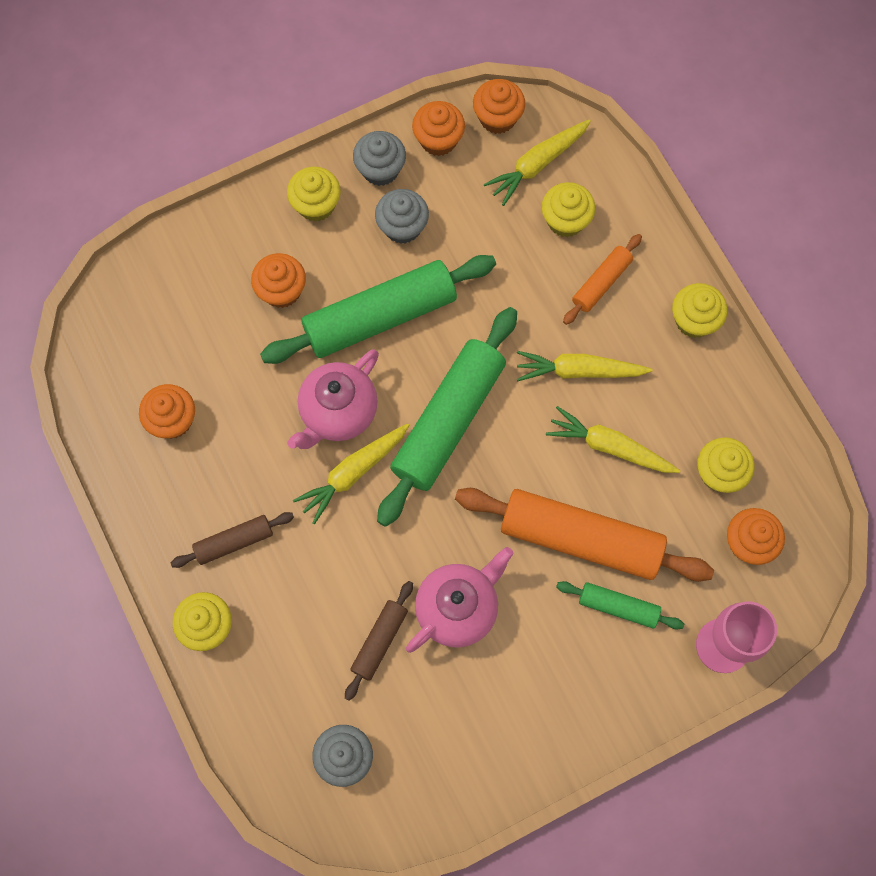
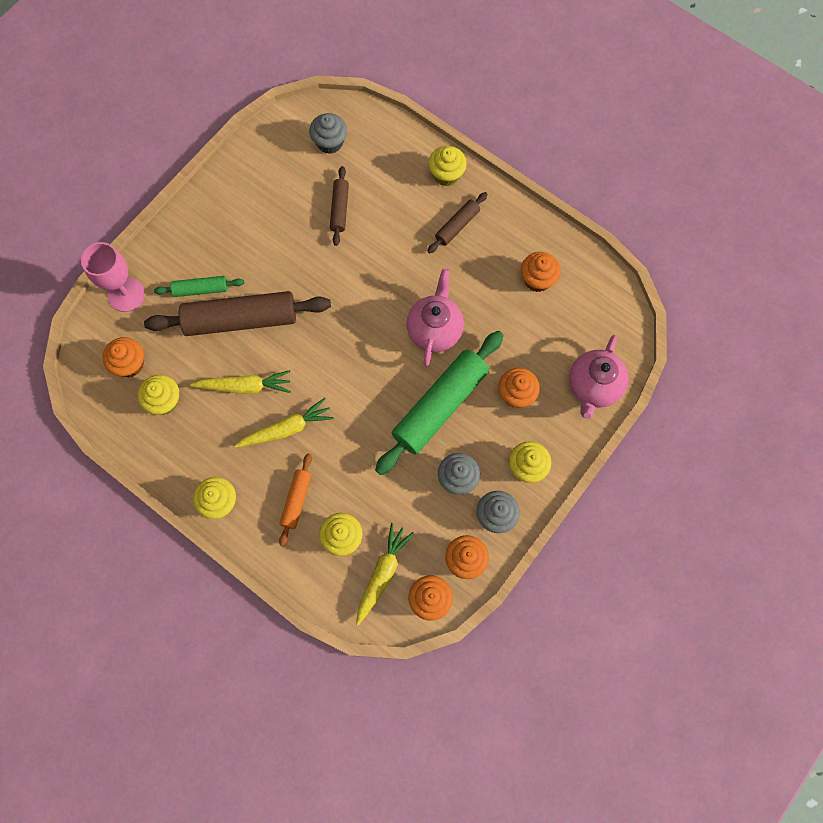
camera: 155 degrees right, 0 degrees up
(353, 473) = (405, 297): yellow carrot -> none
(448, 420) = (360, 356): green rolling pin -> none
(458, 608) = (301, 246): pink teapot -> pink teapot (593, 387)
(580, 539) = (241, 319): orange rolling pin -> brown rolling pin

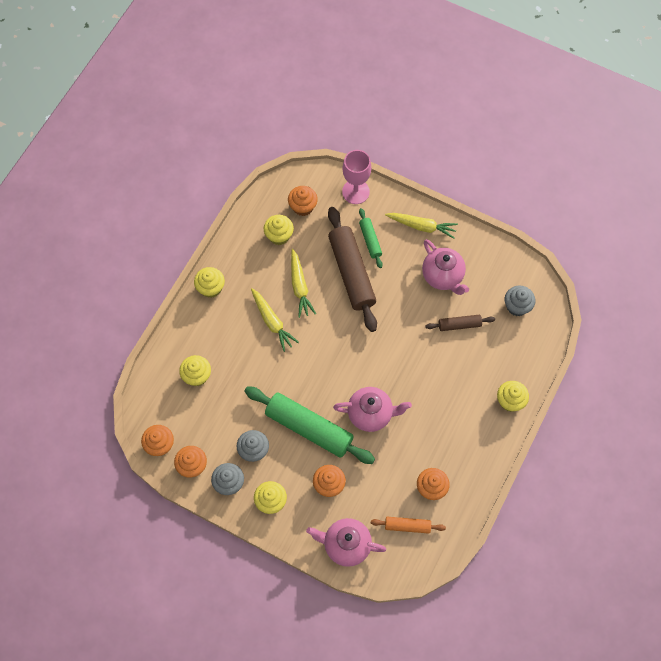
camera: 80 degrees right, 5 degrees down
(271, 215) = (443, 276): none -> pink teapot
(296, 500) = (219, 339): orange rolling pin -> orange rolling pin (407, 526)
(382, 573) = (174, 408): yellow carrot -> yellow carrot (422, 226)
(457, 226) = (465, 417): brown rolling pin -> none

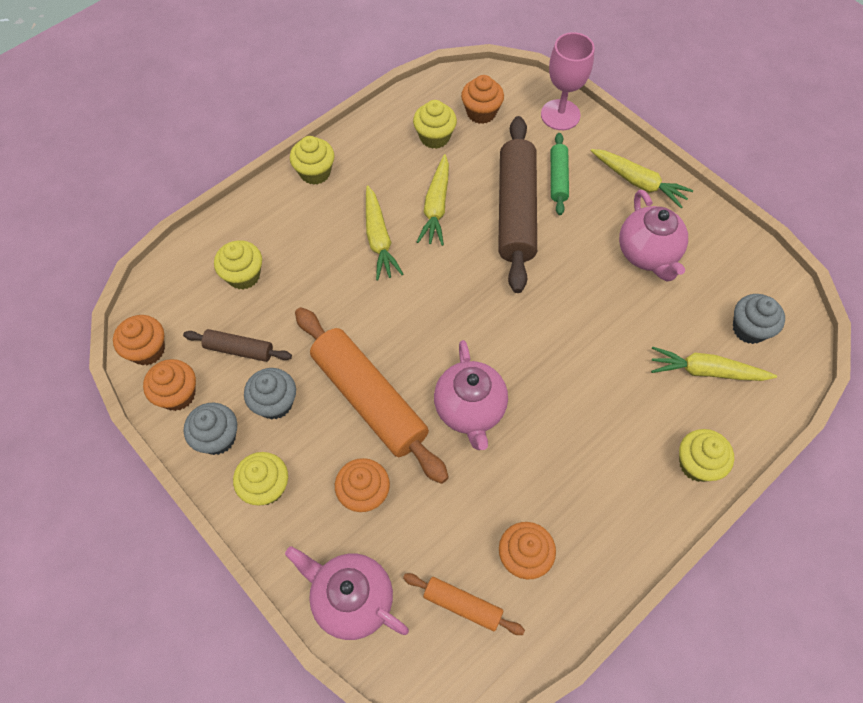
camera: 20 degrees right, 5 degrees down
(309, 428) = (369, 399): green rolling pin -> orange rolling pin
(371, 414) = (470, 410): pink teapot -> pink teapot turned 60 degrees clockwise
(459, 325) = (651, 327): brown rolling pin -> brown rolling pin (239, 349)
(499, 342) = (706, 371): none -> yellow carrot

